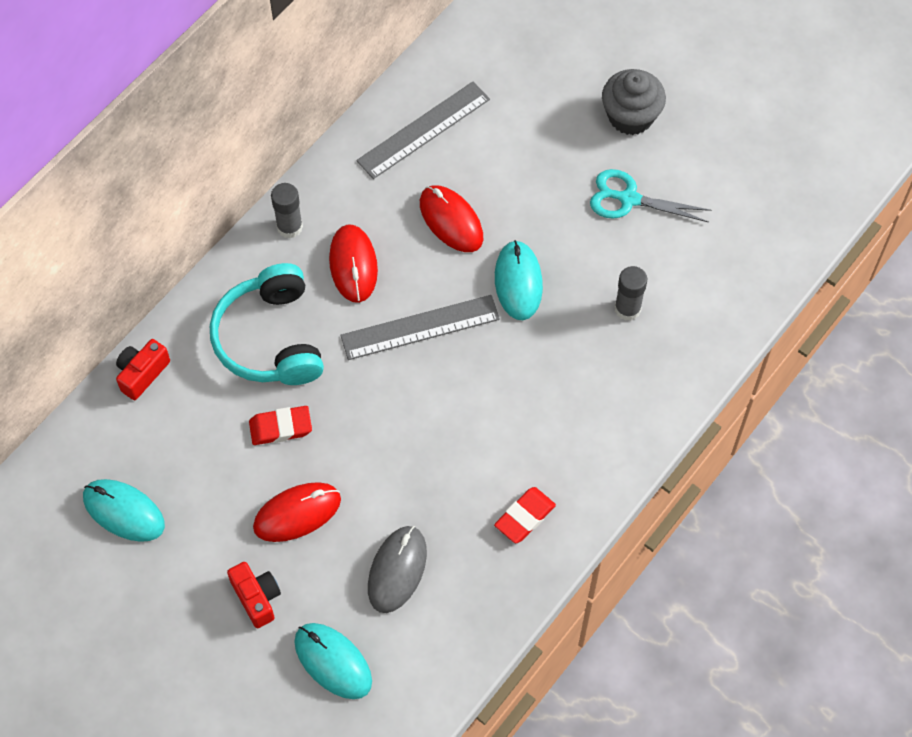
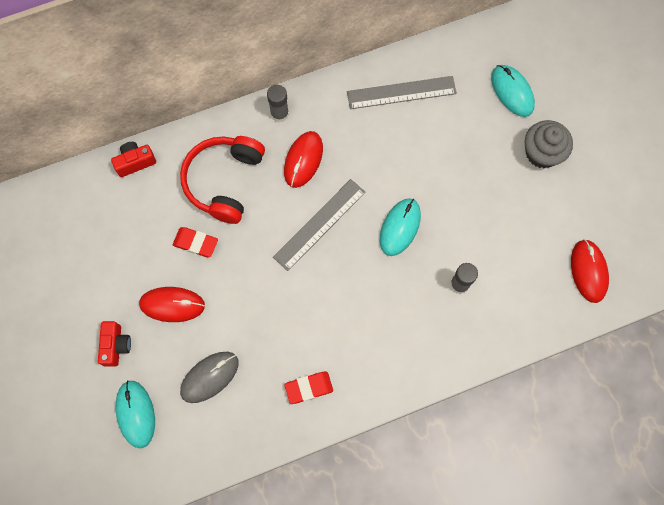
camera: 30 degrees right, 10 degrees up
(124, 511) = (72, 245): turquoise mouse -> turquoise mouse (512, 92)
(270, 339) = (224, 181): turquoise headphones -> red headphones
(420, 328) = (319, 224): grey ruler -> grey ruler turned 60 degrees counterclockwise
(451, 221) = (382, 163): red mouse -> red mouse (588, 271)
(629, 199) = (506, 209): turquoise scissors -> none

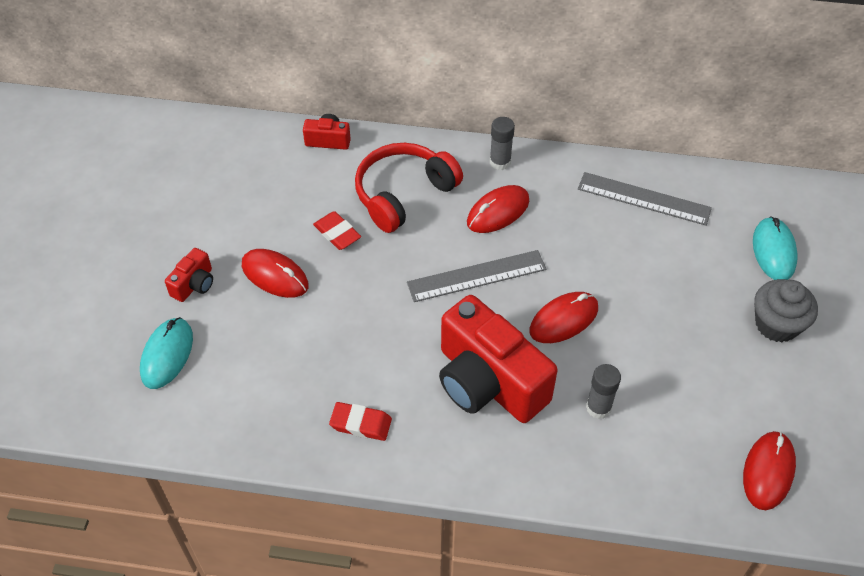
camera: 30 degrees right, 20 degrees down
(209, 377) = (264, 359): grey mouse -> none
(376, 306) = (488, 382): none -> red camera
(400, 227) = (563, 320): turquoise mouse -> red mouse

